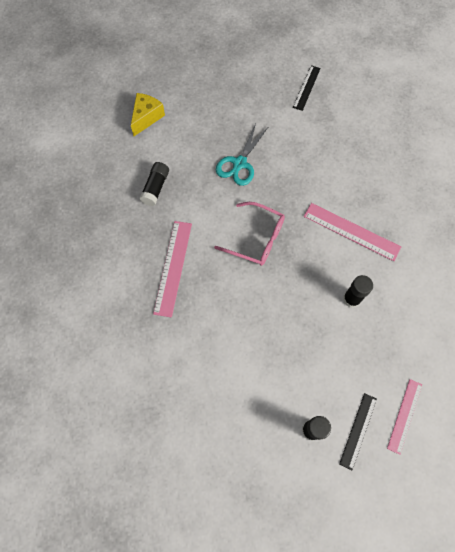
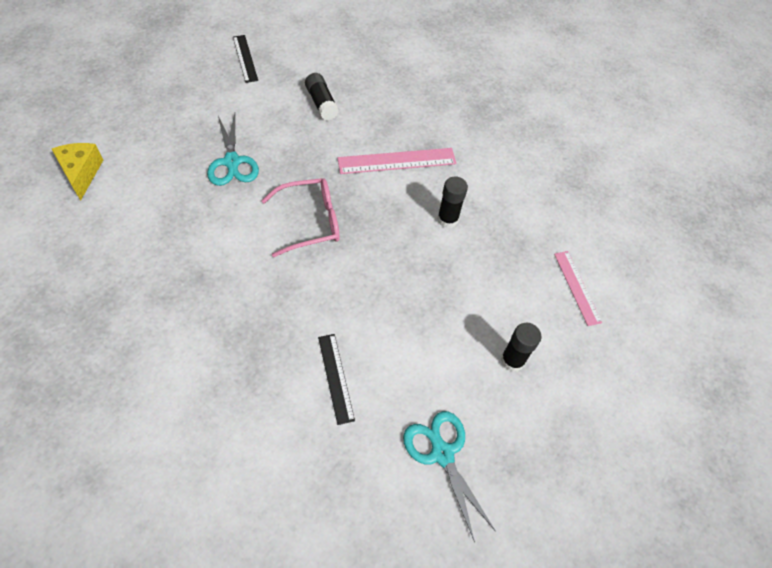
camera: 45 degrees left, 10 degrees down
(155, 188) = (153, 237): black glue stick -> black glue stick (321, 103)
(173, 267) = (242, 304): pink ruler -> none
(215, 452) = (442, 454): none -> turquoise scissors
(358, 430) = (551, 329): black ruler -> black ruler (335, 377)

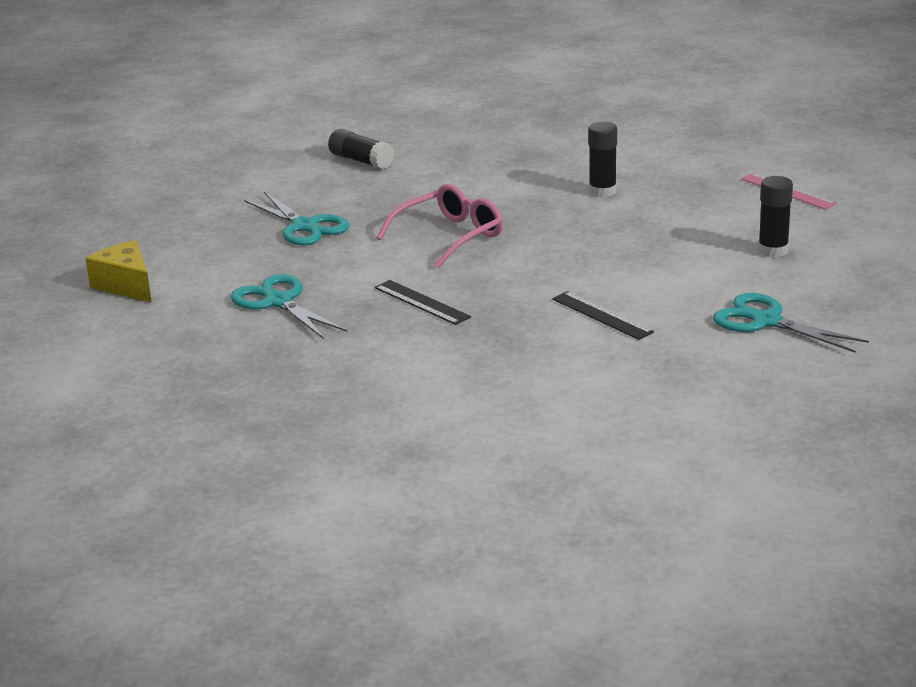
camera: 20 degrees left, 30 degrees down
(151, 242) = (278, 302): none -> turquoise scissors
(245, 58) = (224, 157): black ruler -> black ruler (422, 302)
(397, 161) = (499, 172): pink ruler -> none

